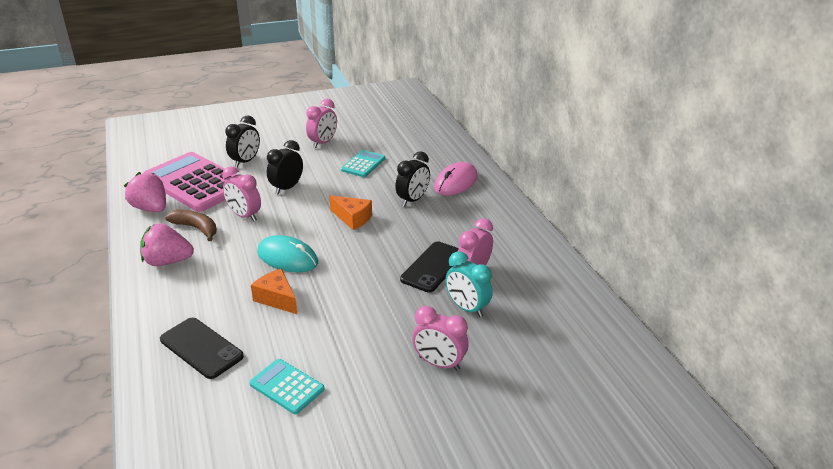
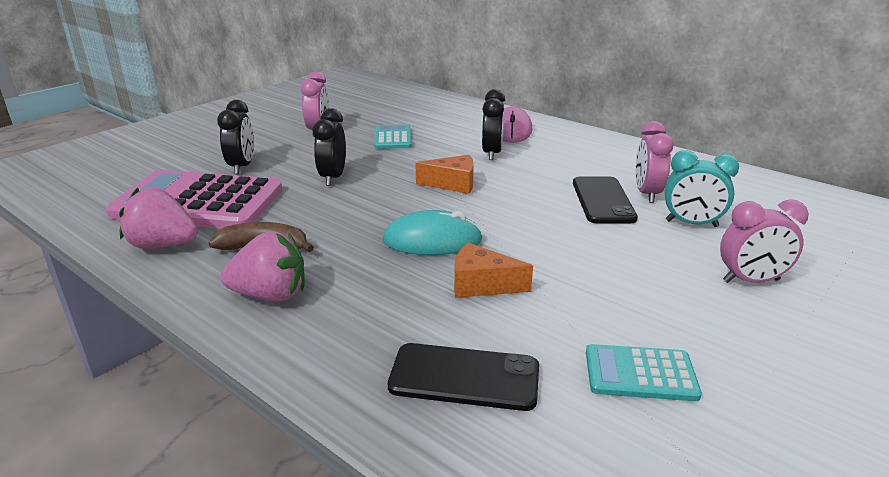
camera: 30 degrees left, 5 degrees down
(167, 261) = (270, 295): pink strawberry -> pink strawberry turned 150 degrees counterclockwise
(244, 216) = (315, 216): pink clock -> none

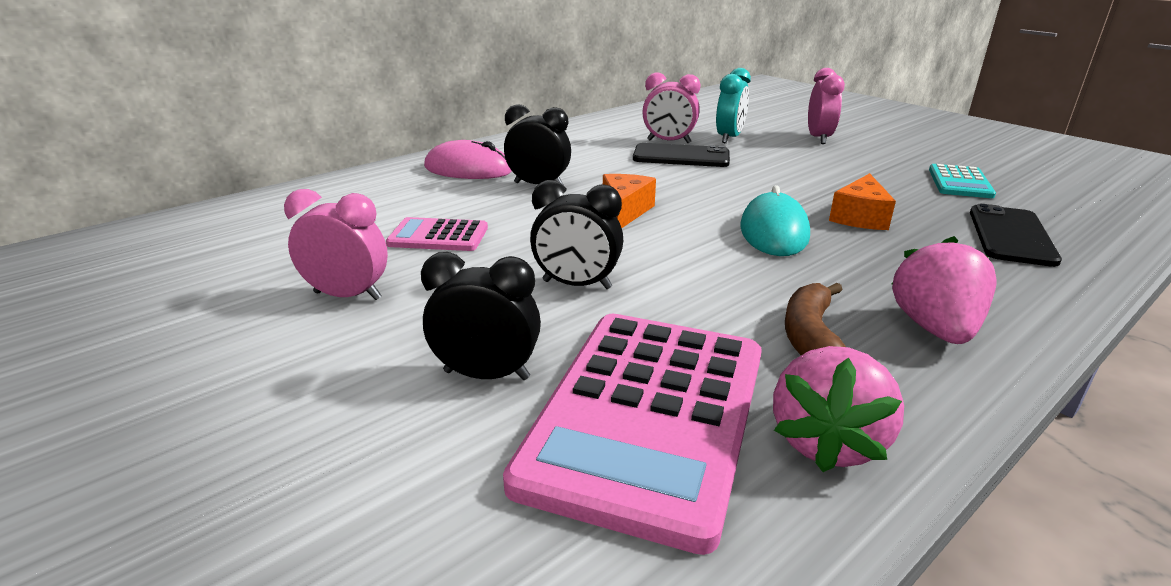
camera: 80 degrees left, 0 degrees up
(393, 138) = (438, 236): turquoise calculator -> pink calculator

